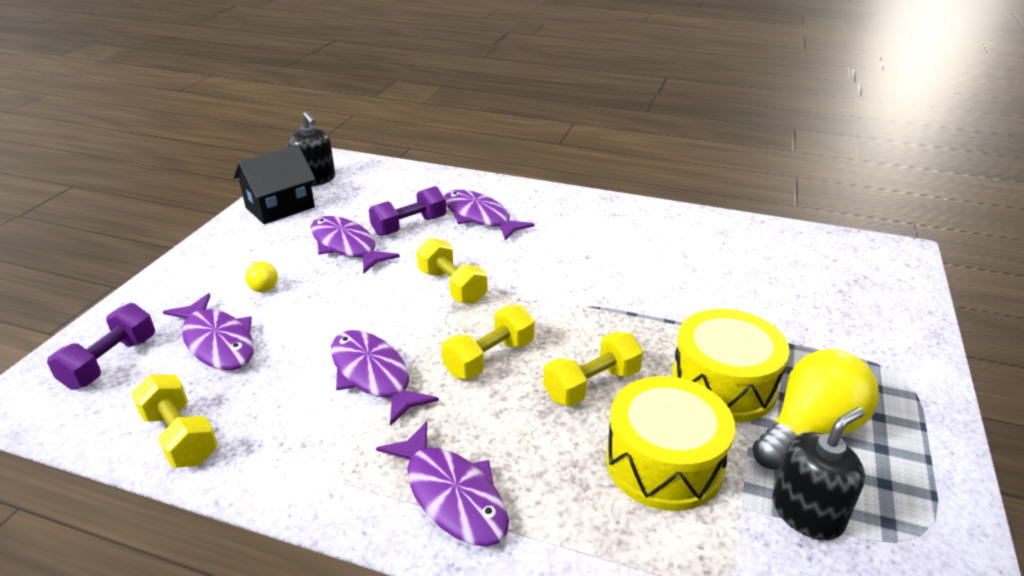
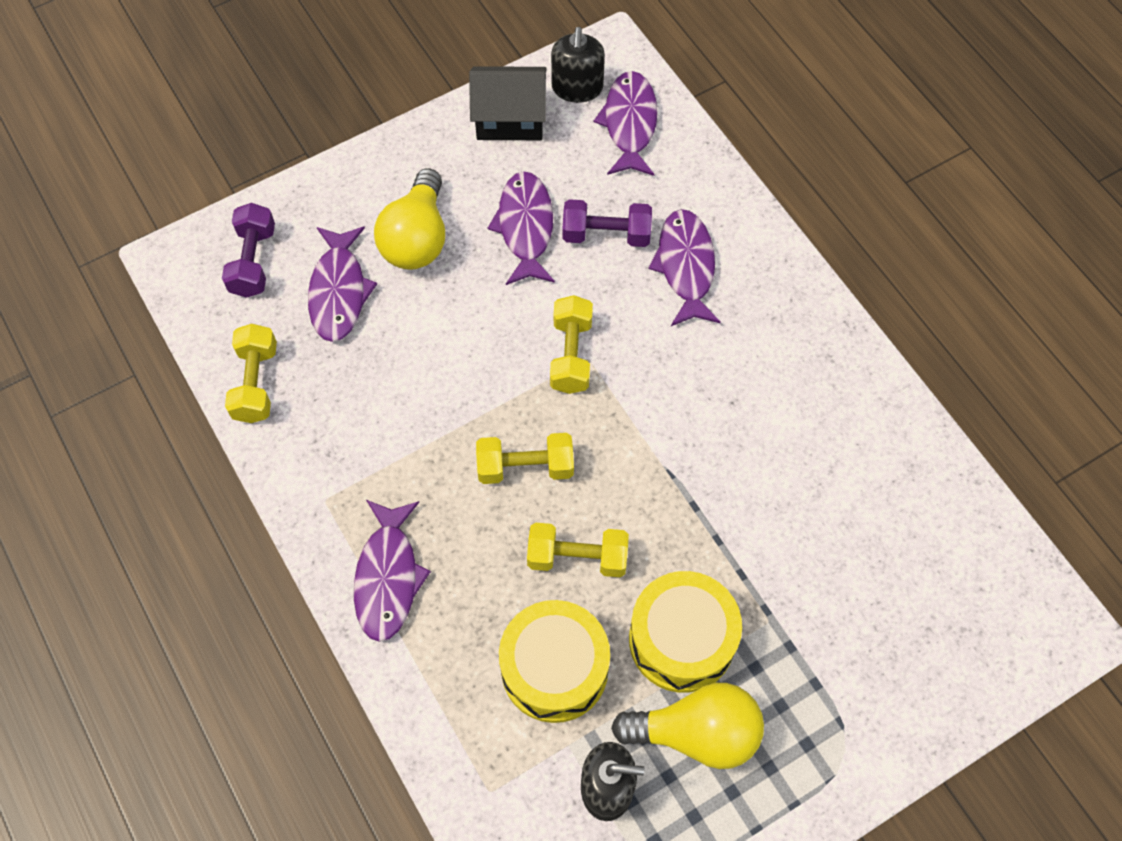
camera: 40 degrees right, 30 degrees up
(110, 362) = (253, 261): purple dumbbell -> purple dumbbell turned 60 degrees counterclockwise
(262, 285) = (417, 238): yellow light bulb -> yellow light bulb, size x2.12
(373, 375) = (424, 419): purple fish -> purple fish (629, 124)

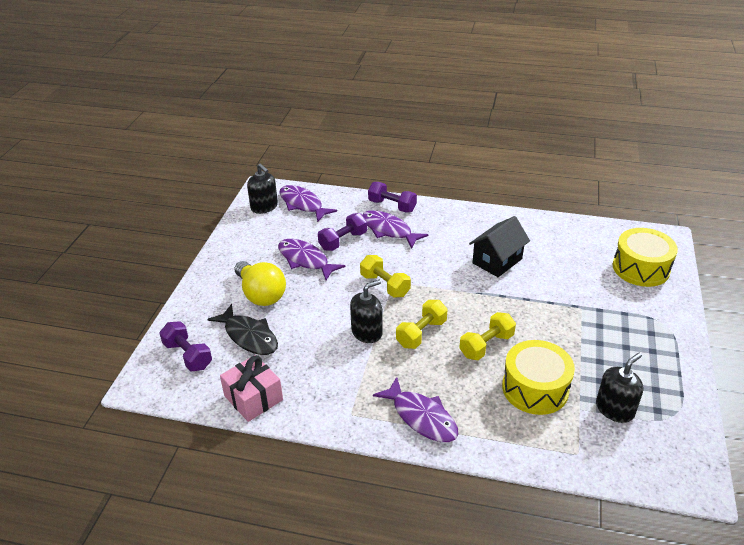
camera: 45 degrees left, 25 degrees down
(256, 383) = (253, 398): yellow dumbbell -> pink gift
(339, 291) = (249, 336): purple fish -> black fish
(467, 406) = (367, 332): none -> black soap dispenser
(510, 119) = (248, 232): black house -> black house (497, 261)
(681, 640) = (563, 339): yellow drum -> yellow drum (640, 268)
(696, 733) = (614, 362): yellow light bulb -> none
(743, 226) = (392, 206): none -> purple dumbbell

